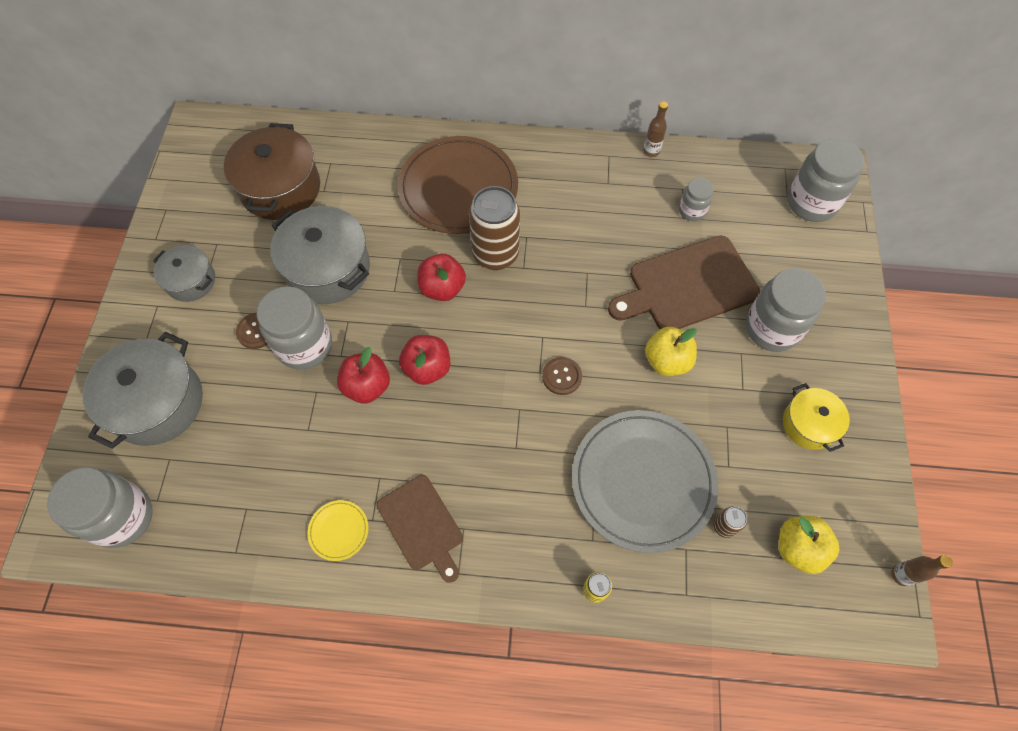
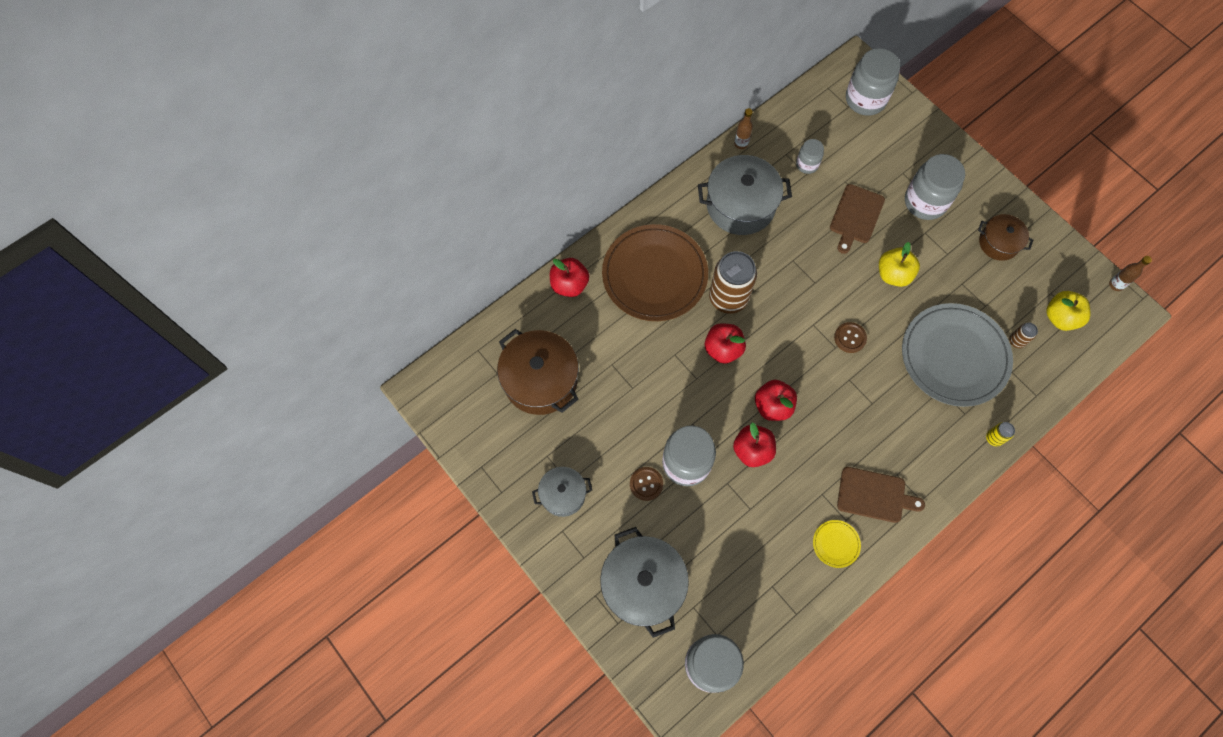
camera: 45 degrees left, 5 degrees up
(328, 268) = (639, 403): grey pot -> grey pot (740, 205)
(386, 142) = (569, 285): none -> red apple
(688, 285) = (855, 216): brown cutting board -> brown cutting board, size x0.63
(809, 424) = (998, 243): yellow pot -> brown pot

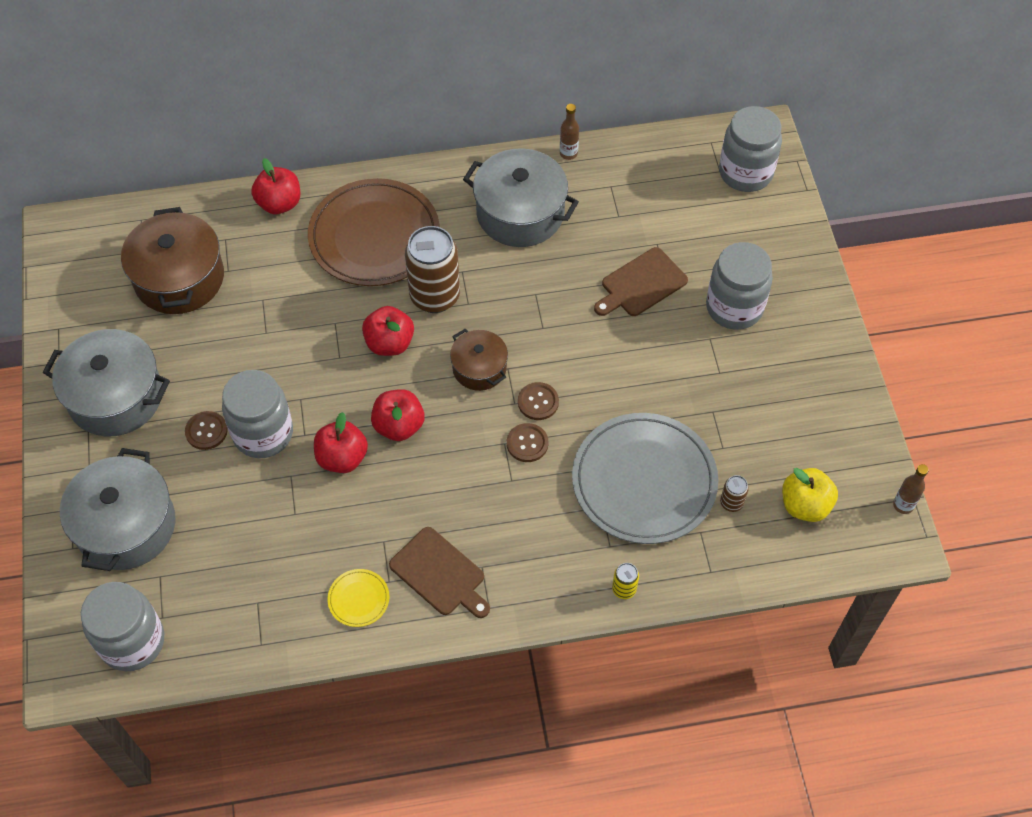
camera: 30 degrees right, 10 degrees down
(563, 494) = (115, 396): grey pot -> grey pot, size x1.73
(807, 164) = (626, 207): grey jar -> none
(864, 371) = (527, 443): none -> brown button
(893, 274) = (638, 363): yellow apple -> none
(998, 243) = (790, 391): brown pot -> brown pot (479, 368)

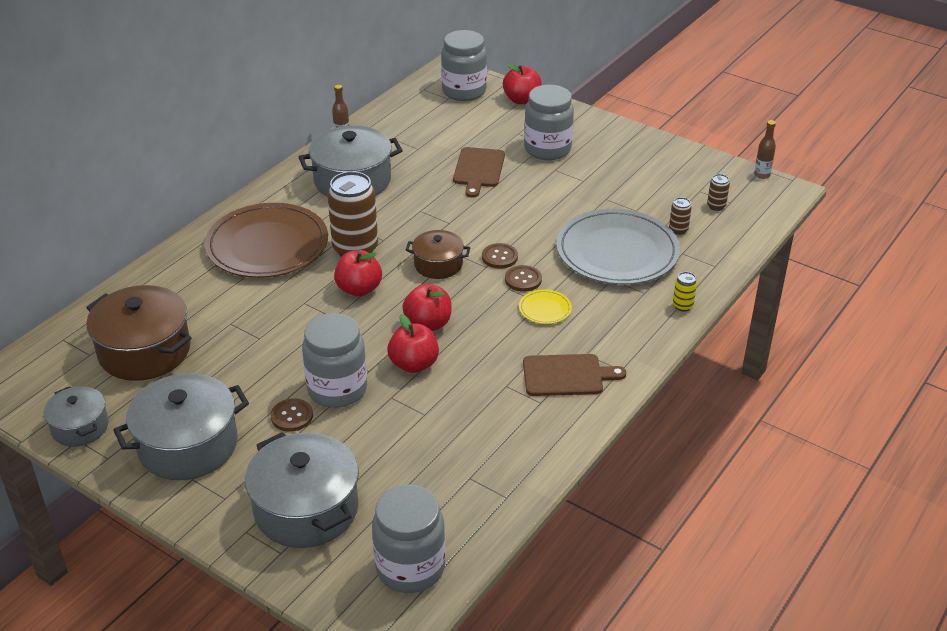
camera: 45 degrees left, 20 degrees down
(70, 317) = (80, 427): none -> grey pot
(279, 203) = (168, 269): red apple -> red apple (521, 100)
(358, 599) = (535, 425): yellow plate -> yellow plate (545, 309)
(805, 505) = (716, 206): yellow apple -> brown can

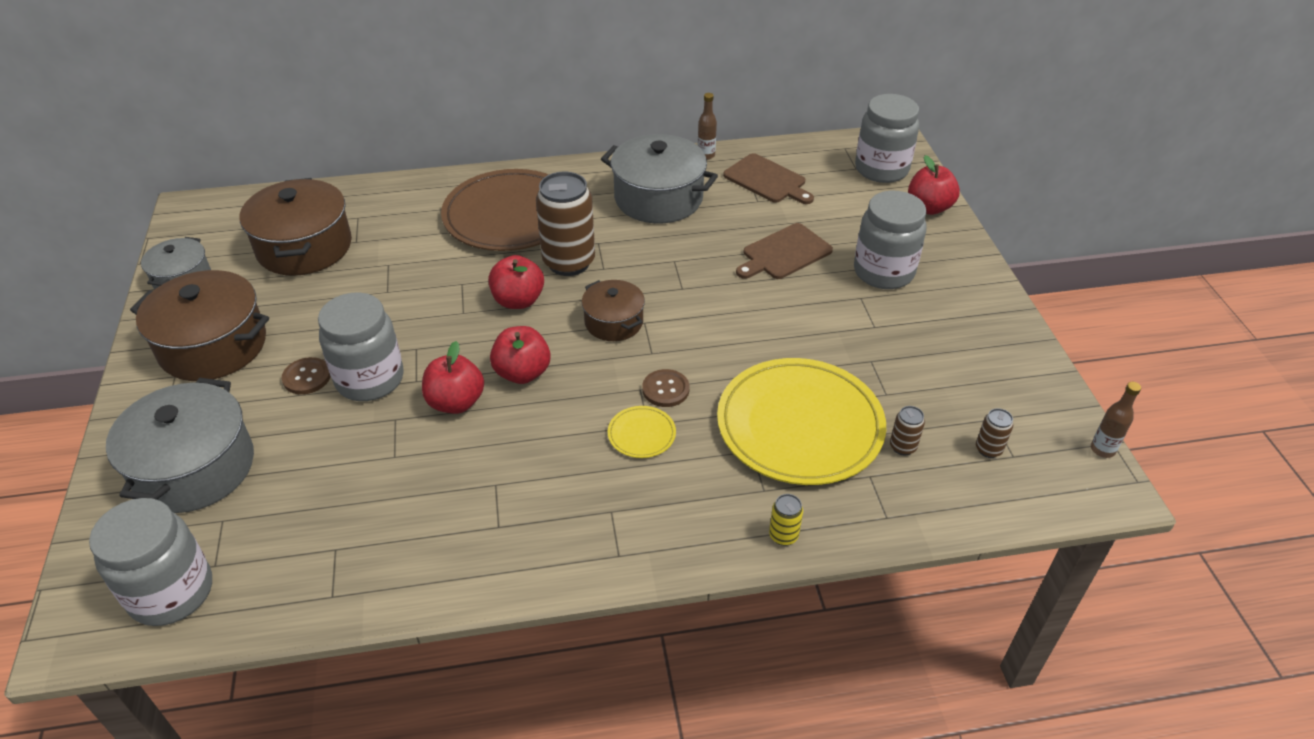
camera: 45 degrees right, 5 degrees up
(188, 445) = (213, 346): grey pot -> brown pot
(499, 257) = (677, 352): brown button -> none
(567, 375) = (560, 519): brown cutting board -> brown cutting board (767, 180)
(617, 252) = (799, 425): grey plate -> yellow plate

